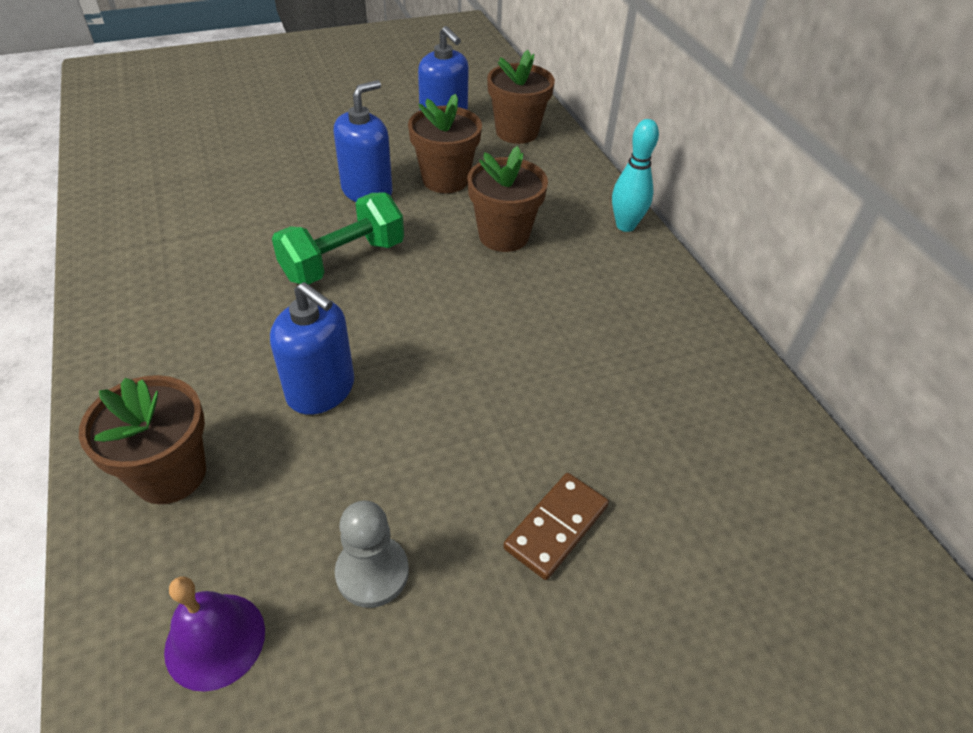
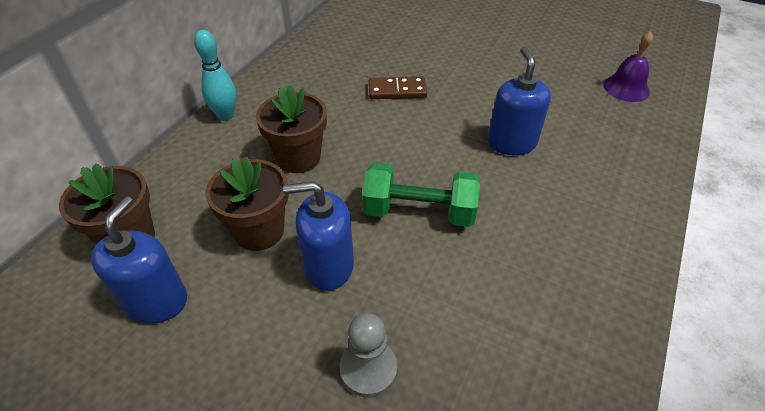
camera: 130 degrees left, 0 degrees up
(170, 474) = (620, 152): brown flower pot -> none
(372, 572) = (549, 72): grey pawn -> grey pawn (368, 369)
(556, 527) = (464, 46): brown domino -> brown domino (397, 90)

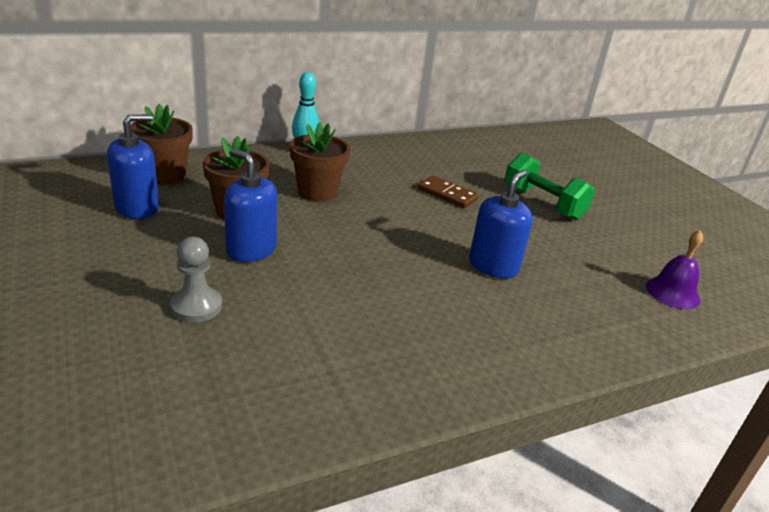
camera: 35 degrees right, 15 degrees down
(419, 212) = (354, 260): green dumbbell -> green dumbbell (543, 204)

